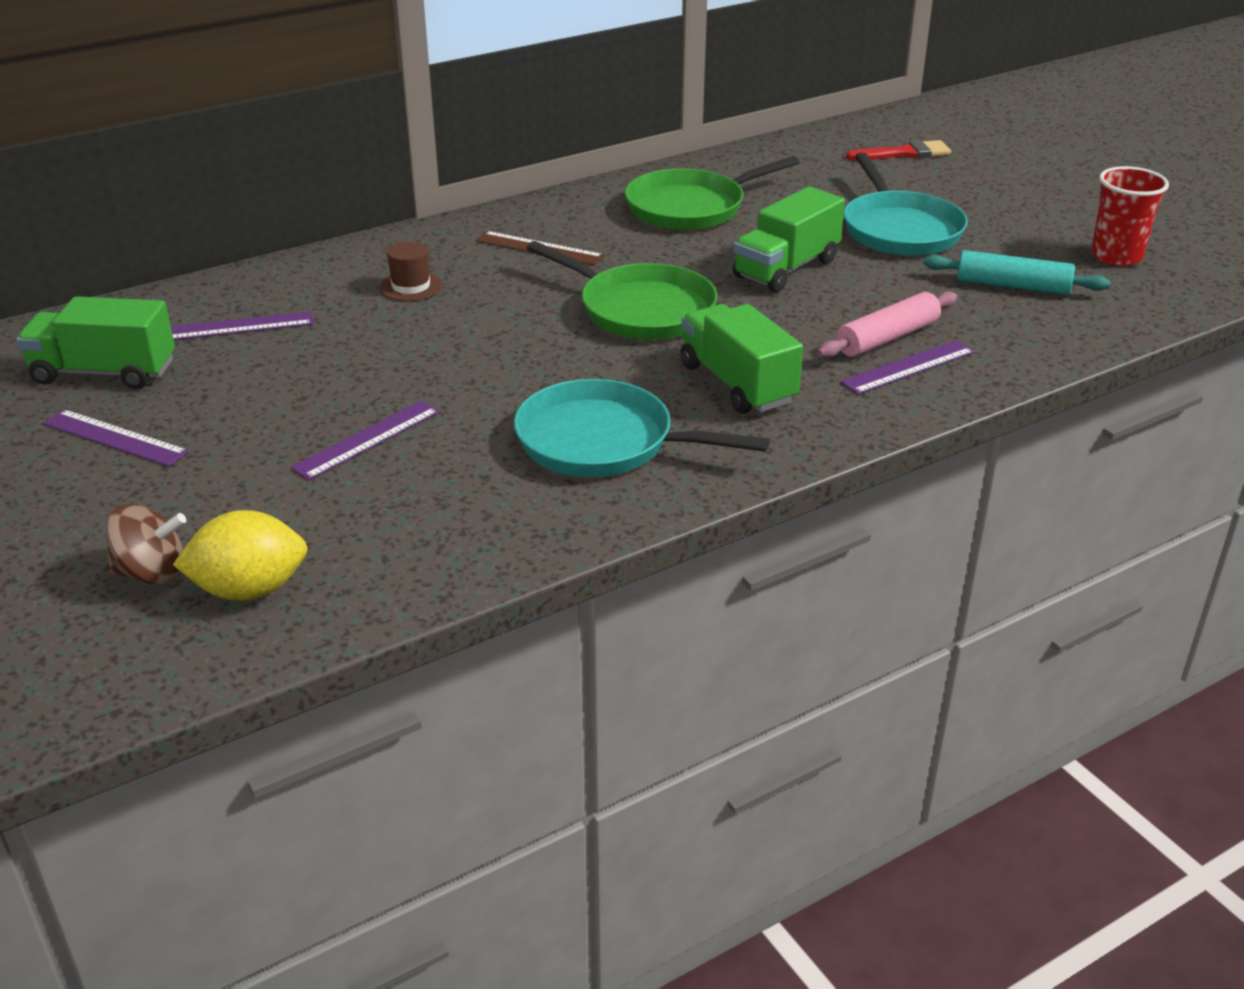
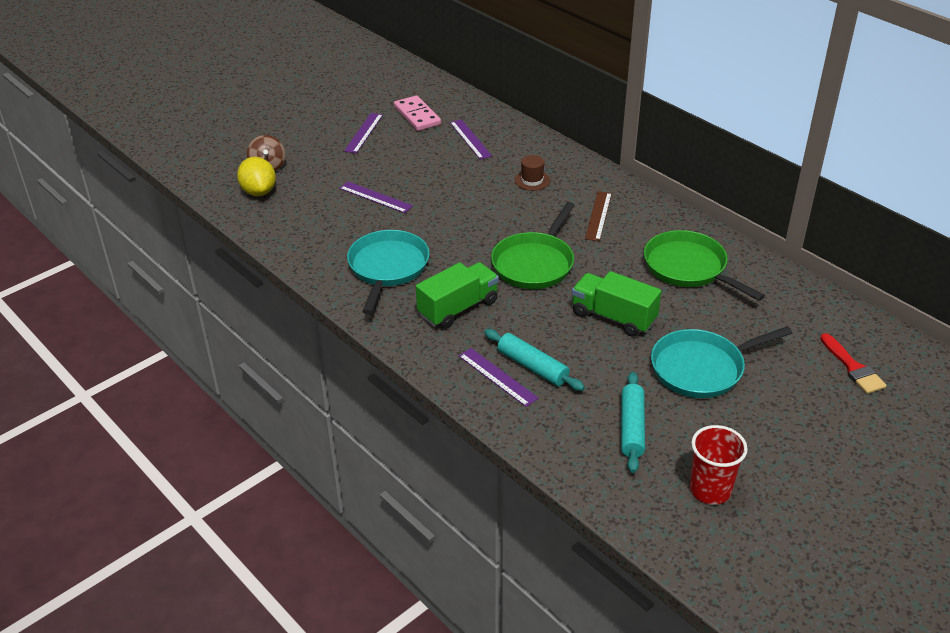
camera: 80 degrees right, 5 degrees up
(104, 372) = (417, 116): green truck -> pink domino
(887, 338) = (533, 366): pink rolling pin -> turquoise rolling pin

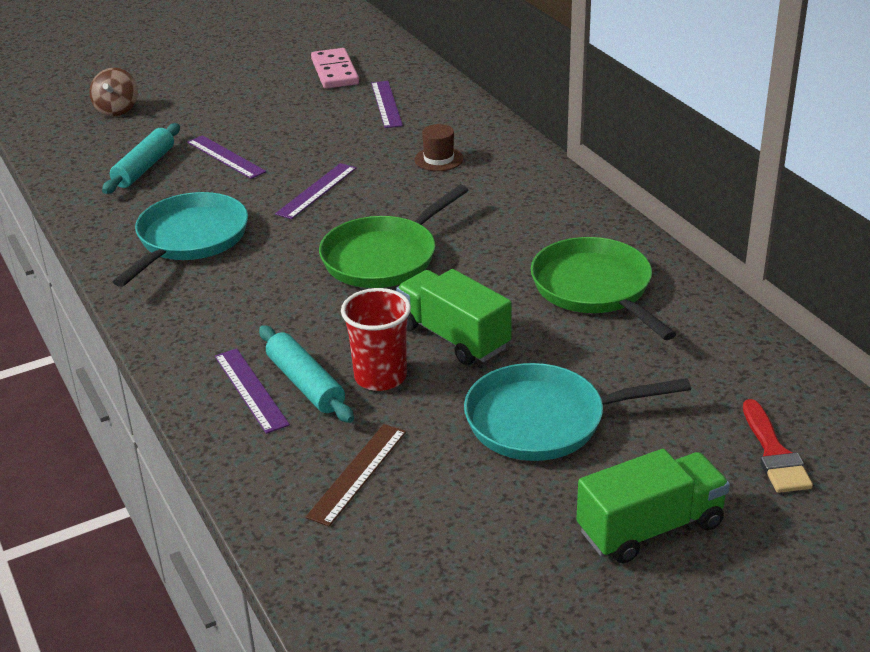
camera: 15 degrees right, 5 degrees down
(259, 191) = (88, 136): yellow lemon -> none
(364, 133) = (257, 84): purple ruler -> purple ruler (316, 191)
(458, 308) = (250, 298): green truck -> green truck (650, 528)
(598, 216) = (504, 210): brown ruler -> brown ruler (357, 473)
(631, 428) = (397, 484): turquoise rolling pin -> turquoise rolling pin (144, 167)
(710, 490) = (465, 588): red cup -> red cup (380, 377)

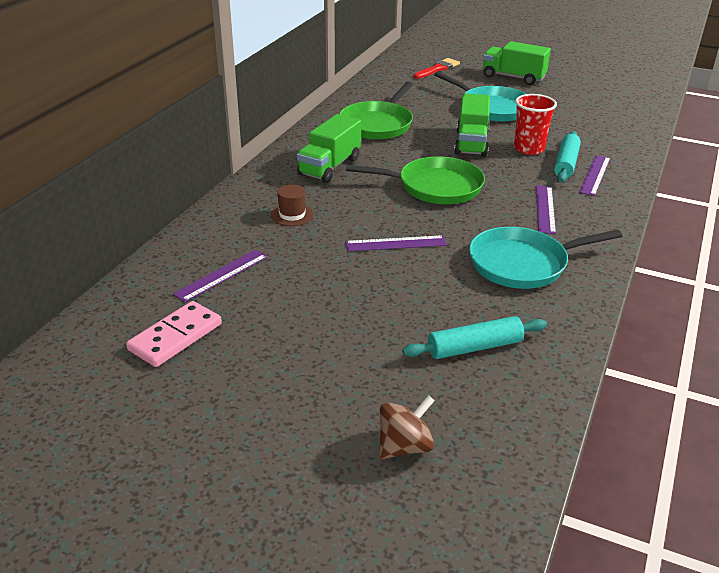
camera: 130 degrees left, 0 degrees up
(226, 157) = (403, 312): purple ruler -> purple ruler (545, 209)
(357, 473) = (589, 131): brown ruler -> none
(514, 212) = (329, 167): none -> green truck

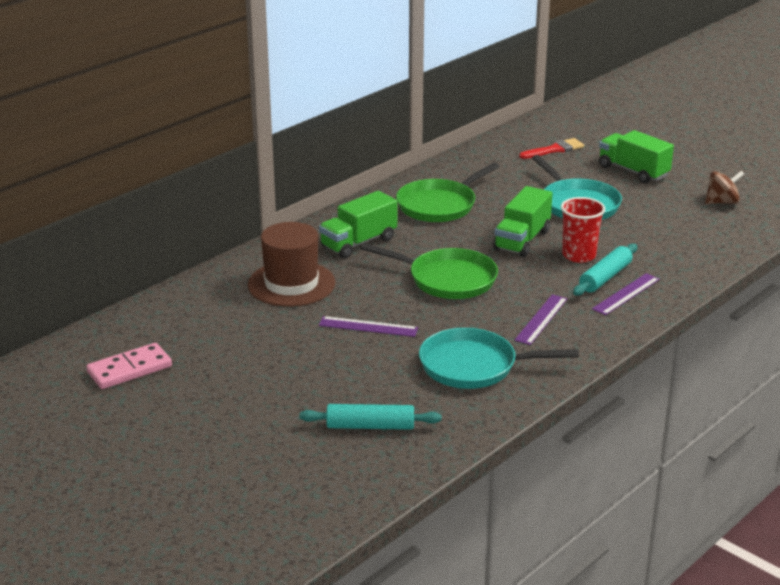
camera: 20 degrees right, 5 degrees down
(222, 275) = (196, 327): purple ruler -> none
(292, 215) = (291, 284): brown hat -> brown hat, size x2.10
(404, 446) = (256, 485): brown spinning top -> brown spinning top (722, 202)

